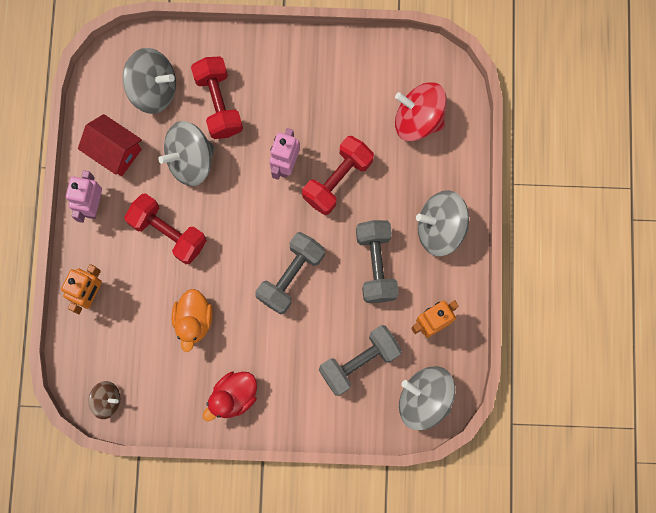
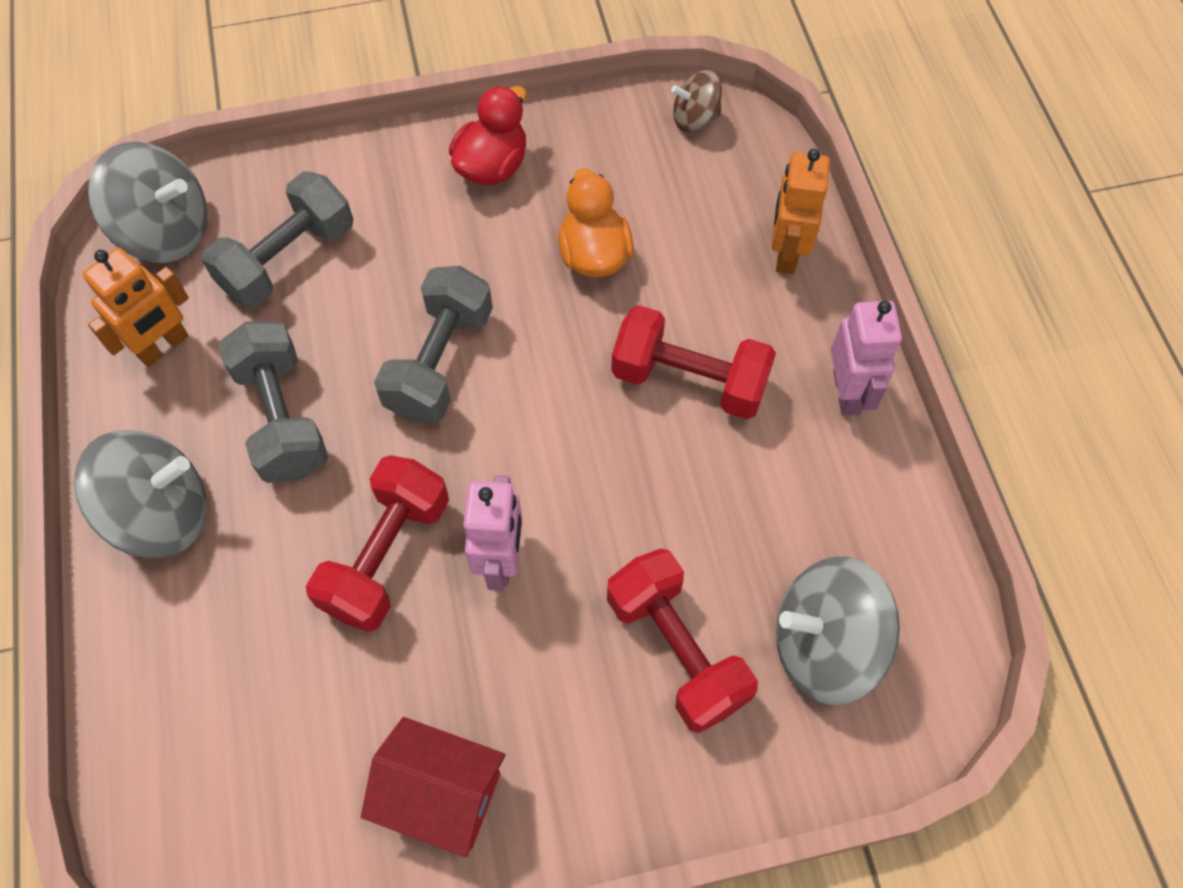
camera: 165 degrees right, 15 degrees down
(115, 151) = (848, 498): red house -> red house (442, 794)
(190, 160) = (694, 519): grey spinning top -> none
(418, 119) = (232, 729): red spinning top -> none

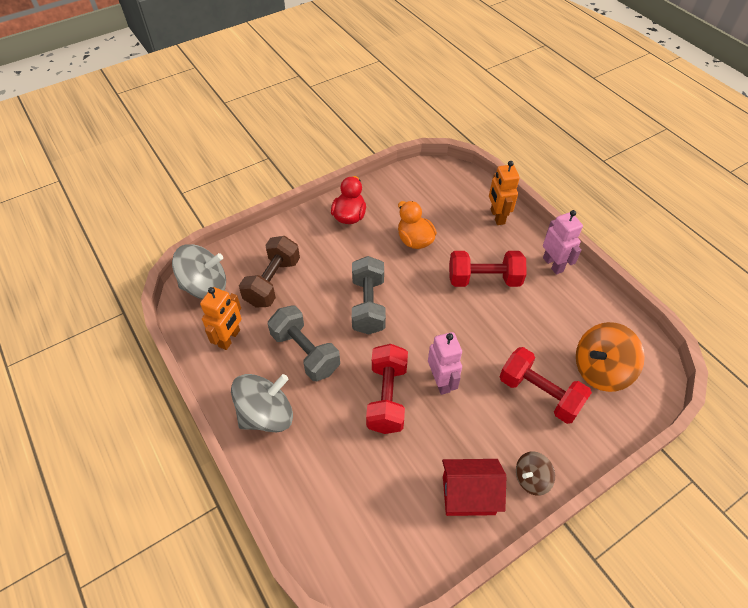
camera: 20 degrees left, 10 degrees down
(288, 259) = (273, 282): grey dumbbell -> brown dumbbell
(694, 118) = (429, 173): brown spinning top -> brown spinning top (531, 479)
(824, 645) = (600, 370): grey spinning top -> orange spinning top

